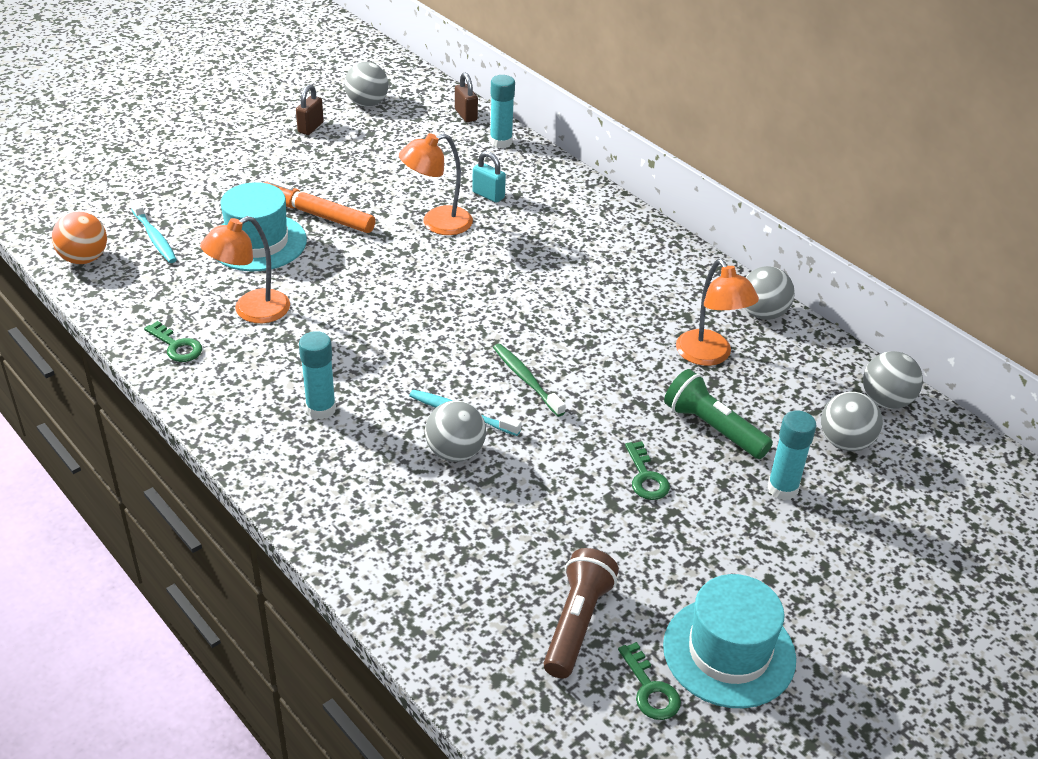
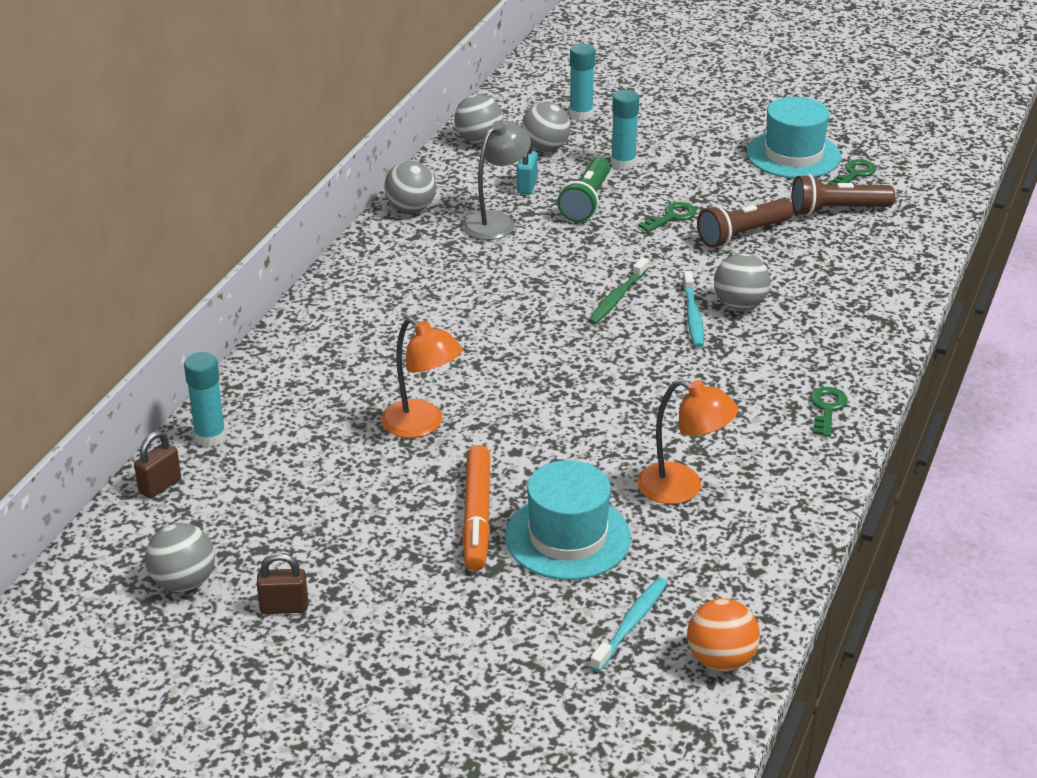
camera: 115 degrees left, 5 degrees down
(177, 346) = (780, 512): green key -> green key (827, 408)
(321, 409) = (766, 389): turquoise glue stick -> turquoise glue stick (581, 114)
(488, 195) = (337, 409): turquoise padlock -> turquoise padlock (527, 186)
(577, 515) = (742, 234): none -> brown flashlight
(709, 356) = (496, 221): orange lamp -> grey lamp

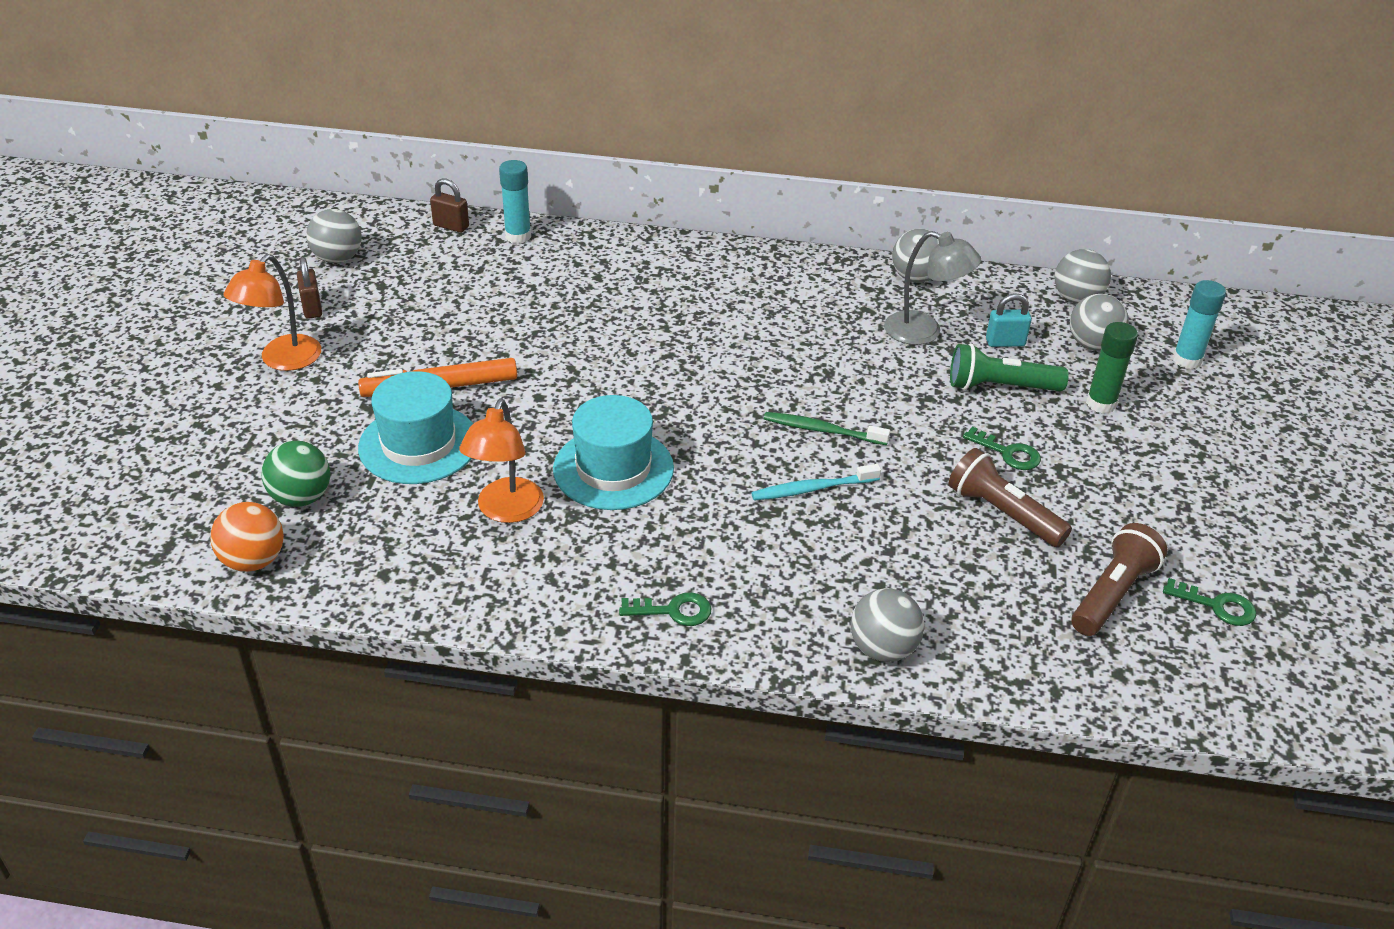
camera: 75 degrees right, 5 degrees up
(422, 425) = (564, 338): orange lamp -> orange lamp (283, 360)
(623, 163) = (1101, 403): turquoise glue stick -> green glue stick
(631, 624) = (301, 497): turquoise toothbrush -> green ball
(739, 305) = (851, 523): grey ball -> grey ball (883, 648)
(793, 155) = (1224, 543): turquoise hat -> turquoise hat (613, 469)
(837, 210) = (1112, 594): brown flashlight -> brown flashlight turned 60 degrees clockwise

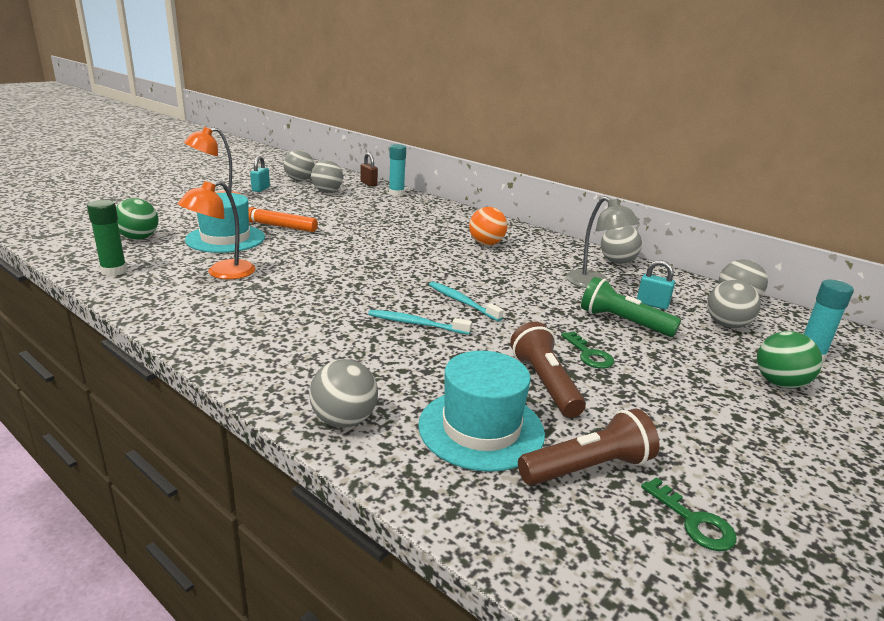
camera: 30 degrees right, 15 degrees down
(253, 561) = (75, 250): orange ball -> orange ball (486, 244)
(312, 308) = (260, 189): brown padlock -> turquoise padlock
(416, 272) = (327, 191): none -> grey ball
(613, 469) = (308, 277): turquoise hat -> turquoise hat (481, 428)
(673, 611) = (237, 344): green key -> none
(822, 430) = (462, 302): green toothbrush -> turquoise toothbrush
(1101, 403) = (702, 355): green glue stick -> green glue stick (114, 271)
(1184, 412) = (780, 383): none -> green ball

